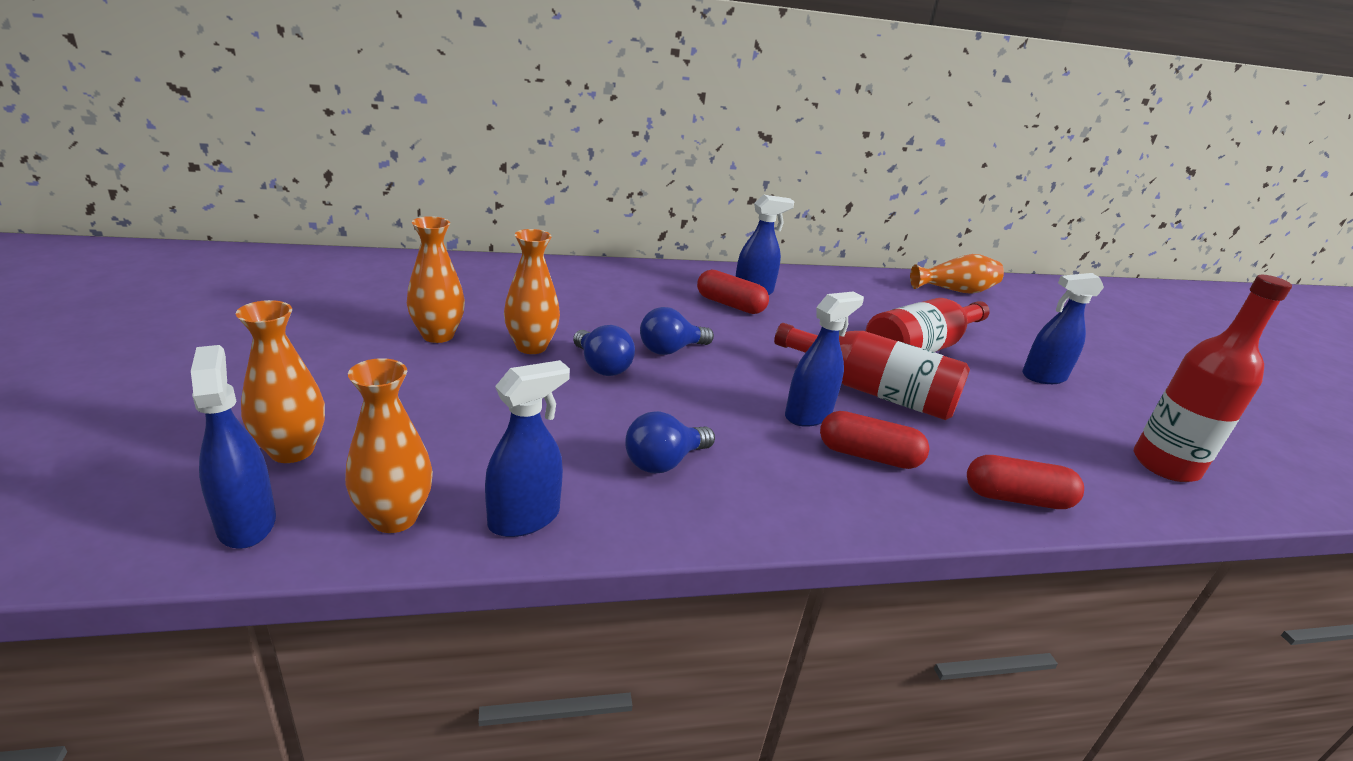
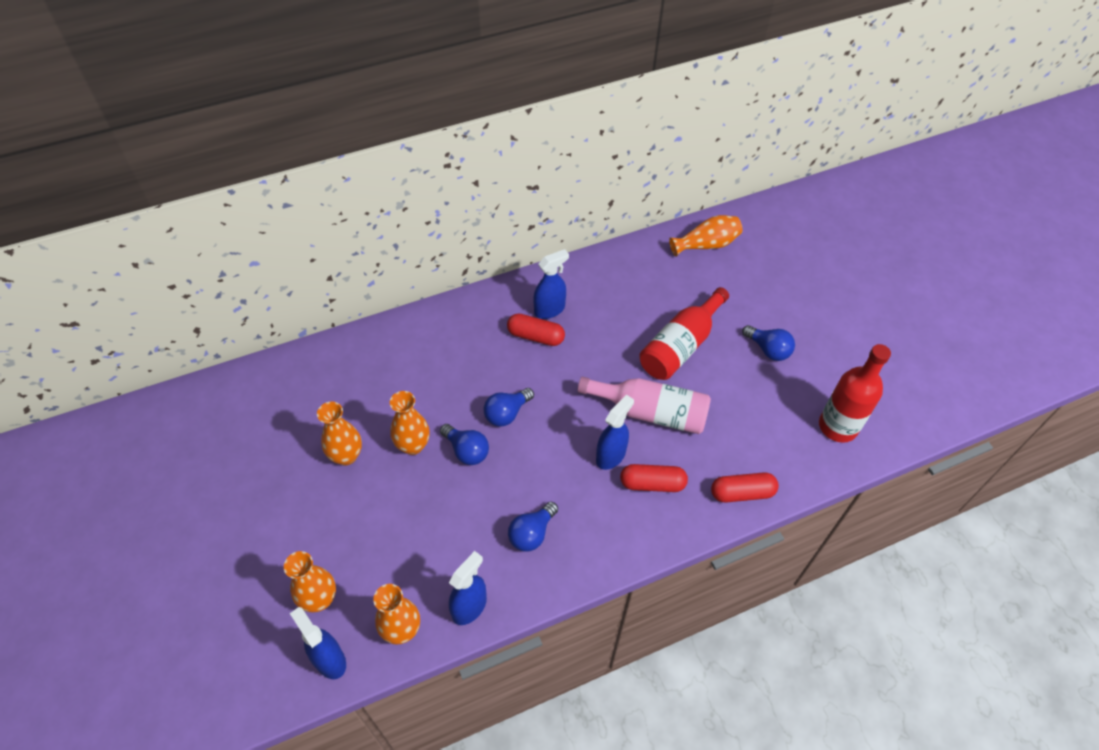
camera: 10 degrees left, 25 degrees up
(873, 391) = (650, 412): red bottle -> pink bottle
(1043, 377) = (768, 350): blue spray bottle -> blue light bulb

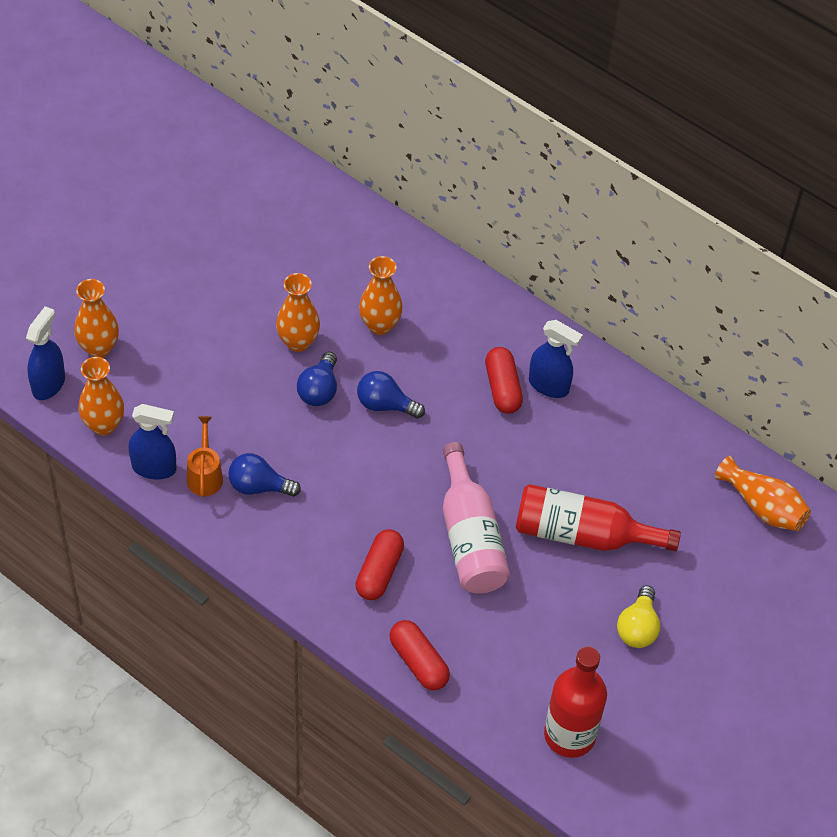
camera: 60 degrees right, 0 degrees up
(346, 456) = (254, 294): orange vase -> orange vase (380, 325)
(498, 569) = (205, 475): none -> orange watering can
(611, 455) = (391, 520): blue spray bottle -> none
(652, 484) = (379, 572): red capsule -> red capsule turned 45 degrees clockwise
(768, 350) = (637, 628): blue light bulb -> yellow light bulb

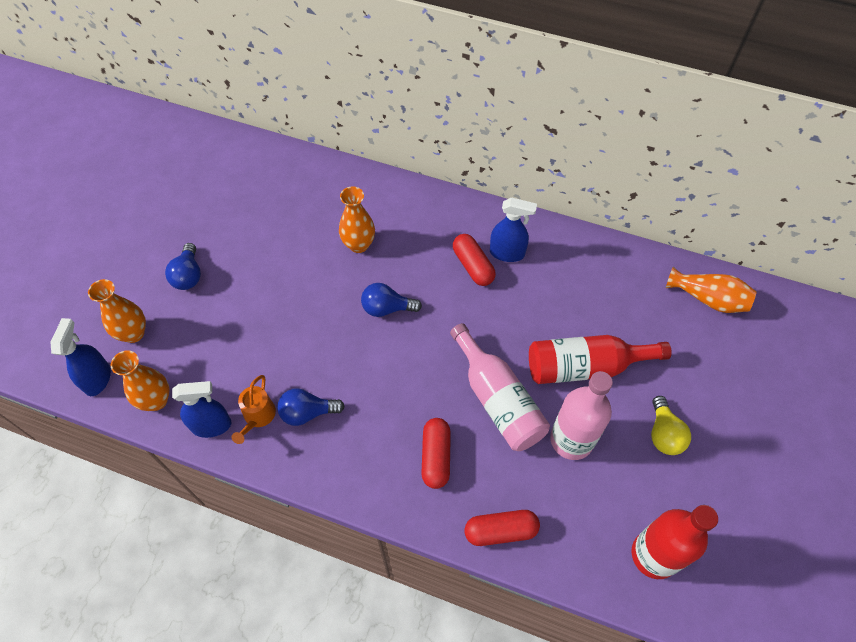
camera: 15 degrees left, 5 degrees up
(205, 475) = (258, 417): orange watering can -> orange watering can turned 150 degrees counterclockwise
(298, 342) = (298, 278): orange vase -> none
(319, 390) = (329, 312): blue light bulb -> blue light bulb (188, 275)
(418, 662) = (500, 531): red capsule -> red capsule turned 45 degrees counterclockwise
(533, 601) = (571, 440): none -> pink bottle

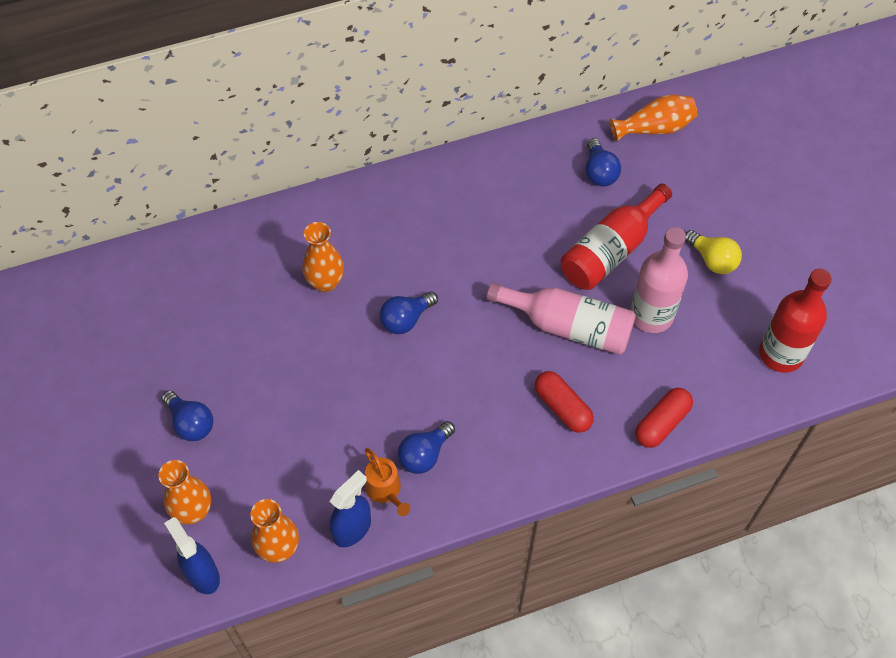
camera: 40 degrees left, 0 degrees up
(473, 266) = (445, 231): red capsule -> none
(507, 253) = (463, 200): blue spray bottle -> none
(630, 302) = (599, 172): none -> blue light bulb

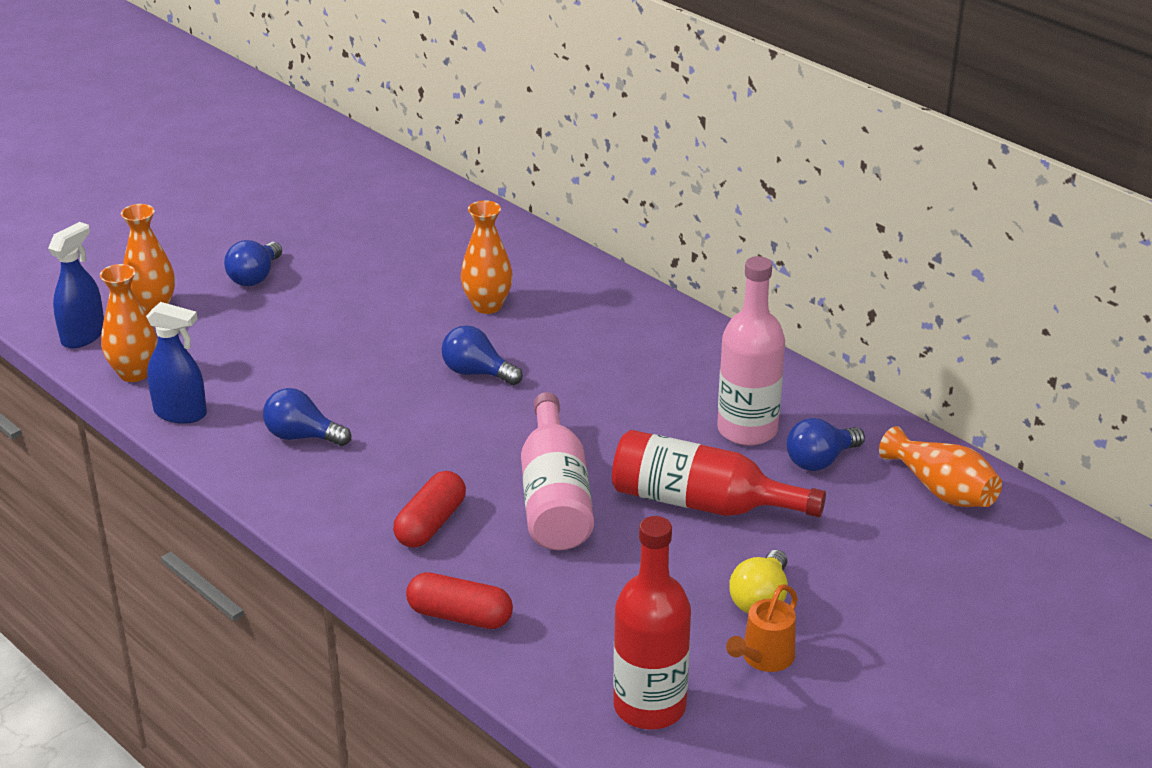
camera: 65 degrees right, 25 degrees down
(386, 491) = (240, 422): orange watering can -> orange watering can (763, 658)
(651, 315) = (624, 564): pink bottle -> pink bottle (747, 430)

